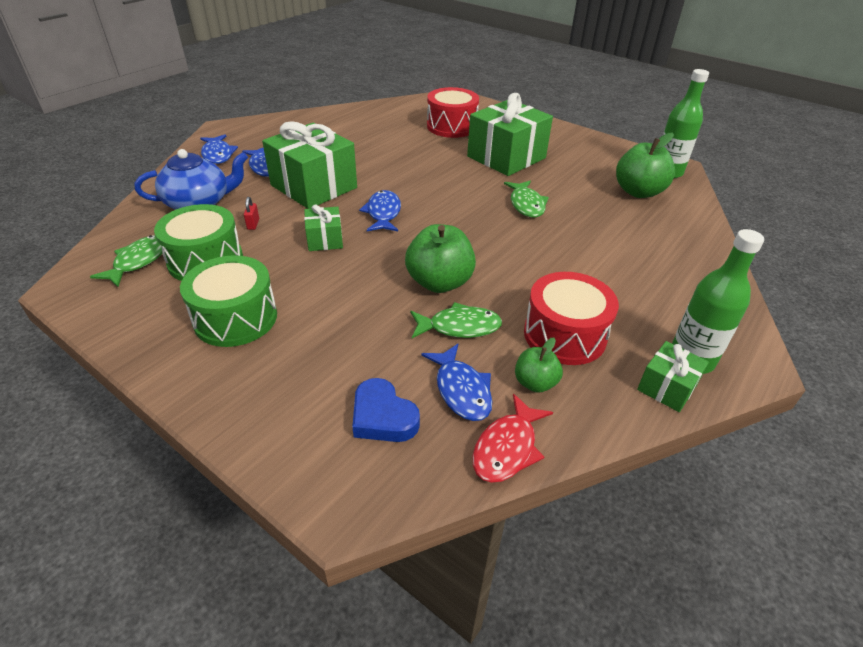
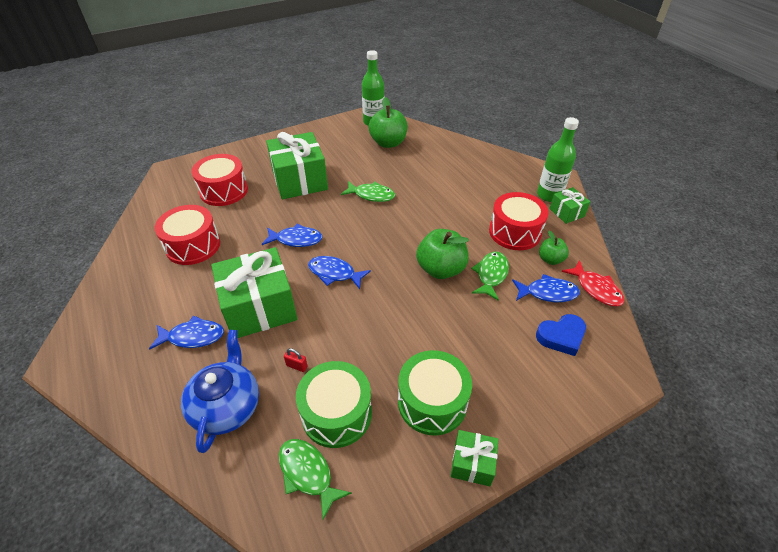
camera: 65 degrees left, 5 degrees up
(218, 155) = (129, 374): blue fish -> blue fish (296, 239)
(325, 239) = (352, 320): green gift -> green gift (472, 463)
(368, 135) = (193, 246): none -> red drum

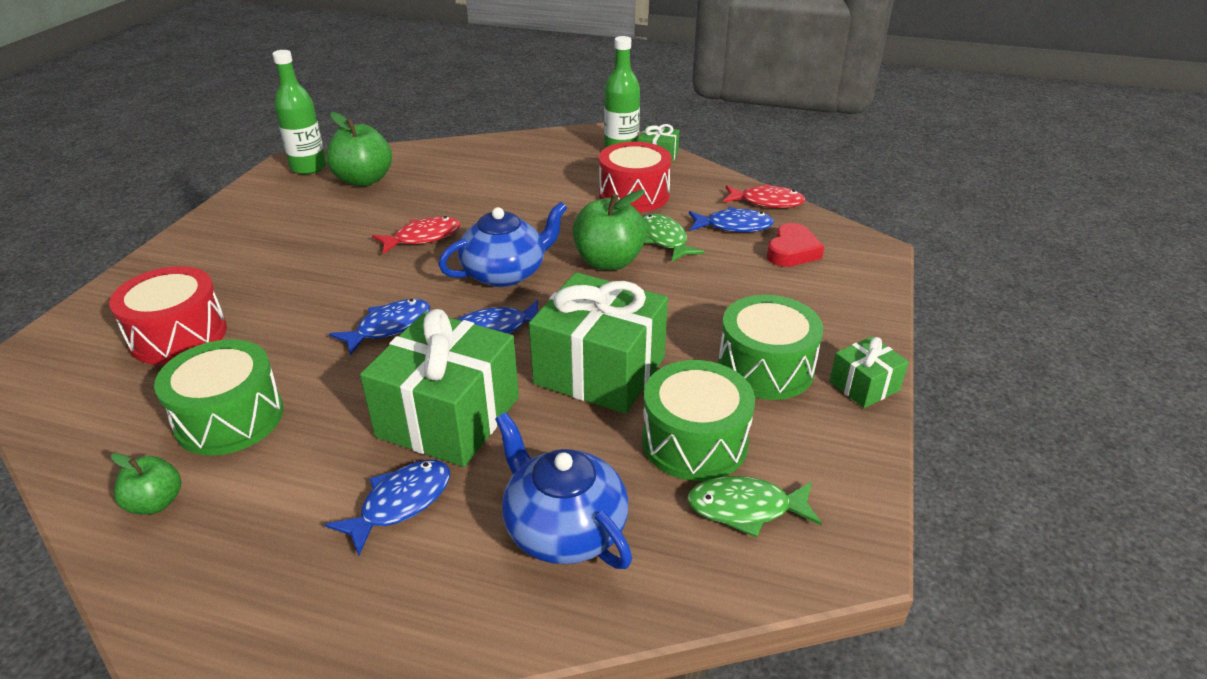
camera: 45 degrees left, 10 degrees down
(193, 246) = (230, 418): red drum -> green drum
(297, 366) = (586, 435): red padlock -> none
(299, 180) = (292, 268): green gift -> green gift (600, 370)
(371, 195) = (423, 237): green fish -> red fish
(381, 242) = (505, 273): none -> blue teapot
(548, 293) = (734, 226): blue fish -> blue fish turned 45 degrees clockwise
(550, 259) = (698, 200): green apple -> green apple (156, 503)
(561, 337) = (792, 251): blue heart -> red heart

